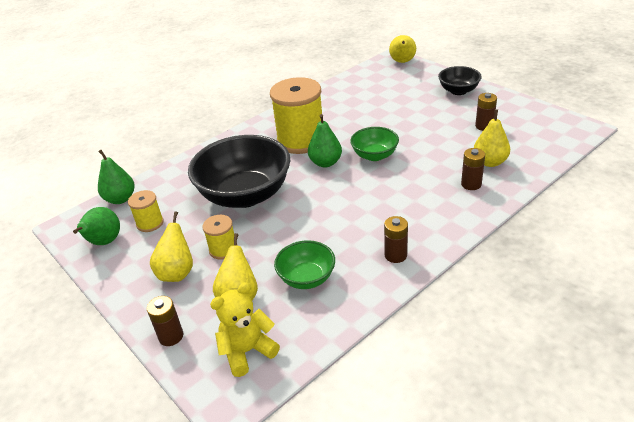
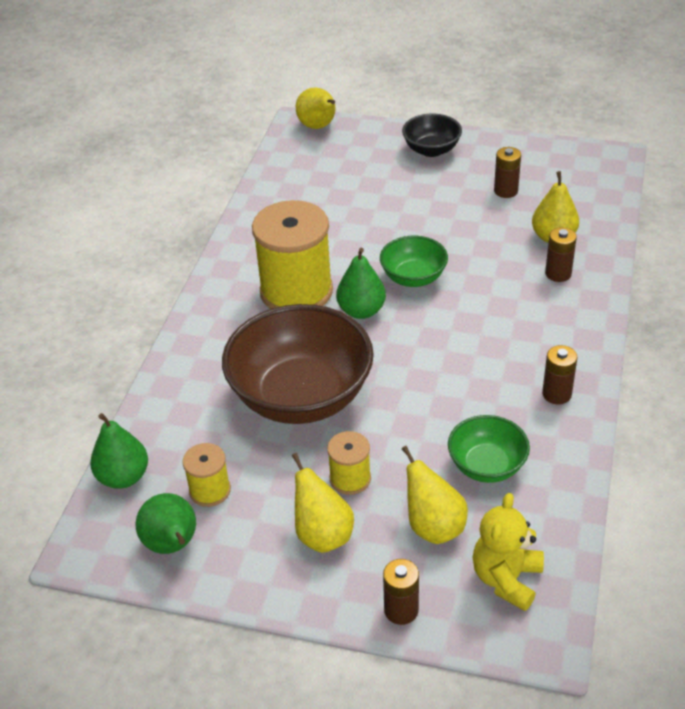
camera: 35 degrees left, 5 degrees up
(245, 195) = (301, 396): black bowl -> brown bowl

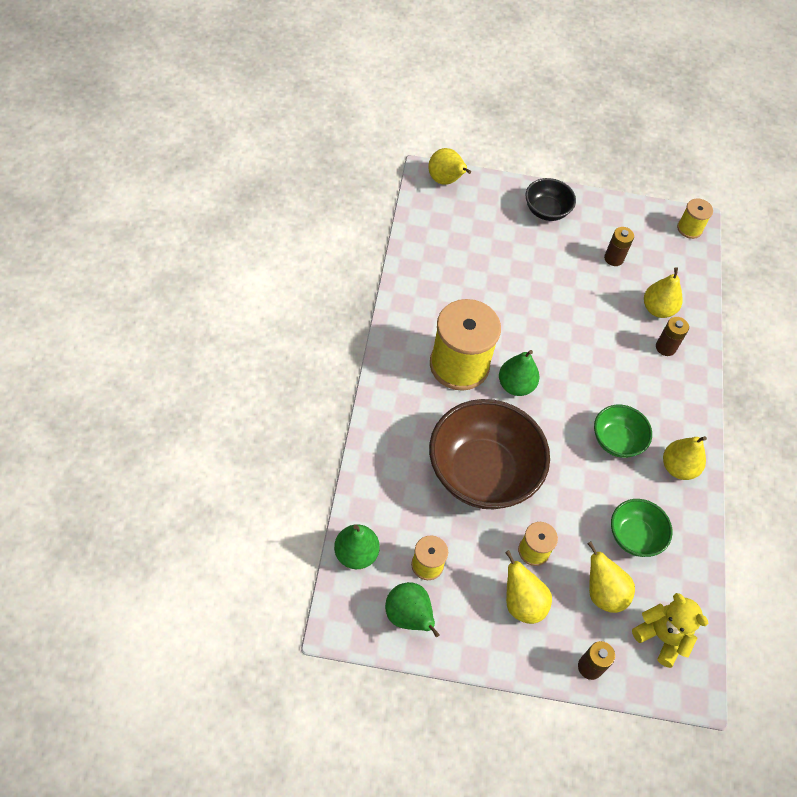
camera: 15 degrees left, 15 degrees up
(413, 277) = (552, 351): green bowl -> green bowl (616, 441)
(506, 579) = (661, 637): yellow teddy bear -> yellow teddy bear turned 120 degrees clockwise
(556, 394) = (678, 467): brown battery -> yellow pear
(604, 162) = (689, 228): none -> yellow spool

